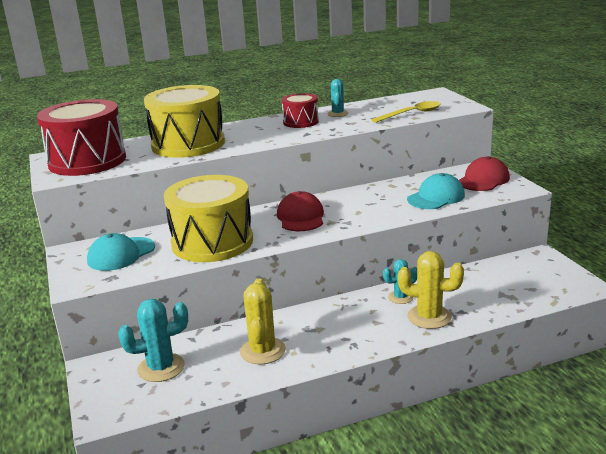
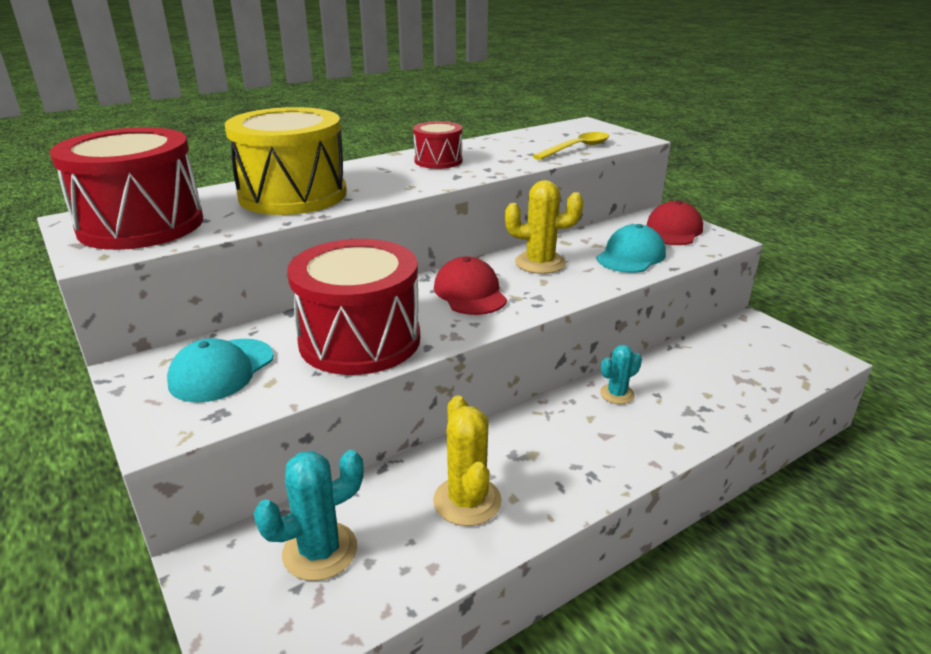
camera: 15 degrees left, 5 degrees up
(212, 242) = (360, 340): yellow drum -> red drum
(338, 114) = (481, 149): turquoise cactus -> none
(429, 317) = (669, 421): yellow cactus -> yellow cactus (540, 263)

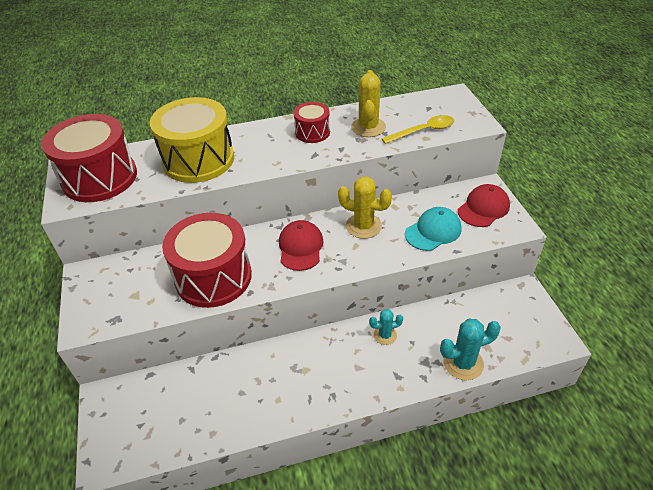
camera: 20 degrees right, 15 degrees up
(221, 370) = (128, 285): turquoise cap -> none
(320, 551) = (160, 405): turquoise cactus -> turquoise cactus (463, 363)
(467, 501) = (251, 394): yellow cactus -> yellow cactus (368, 127)

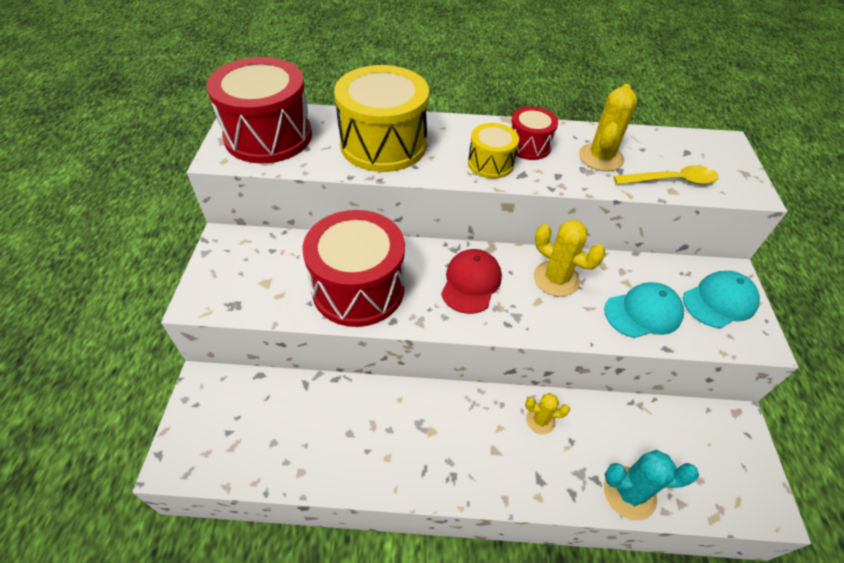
camera: 15 degrees right, 5 degrees up
(288, 153) = (490, 163): none -> yellow drum
(385, 335) = (540, 420): turquoise cactus -> yellow cactus
(483, 208) = (719, 301): red cap -> turquoise cap

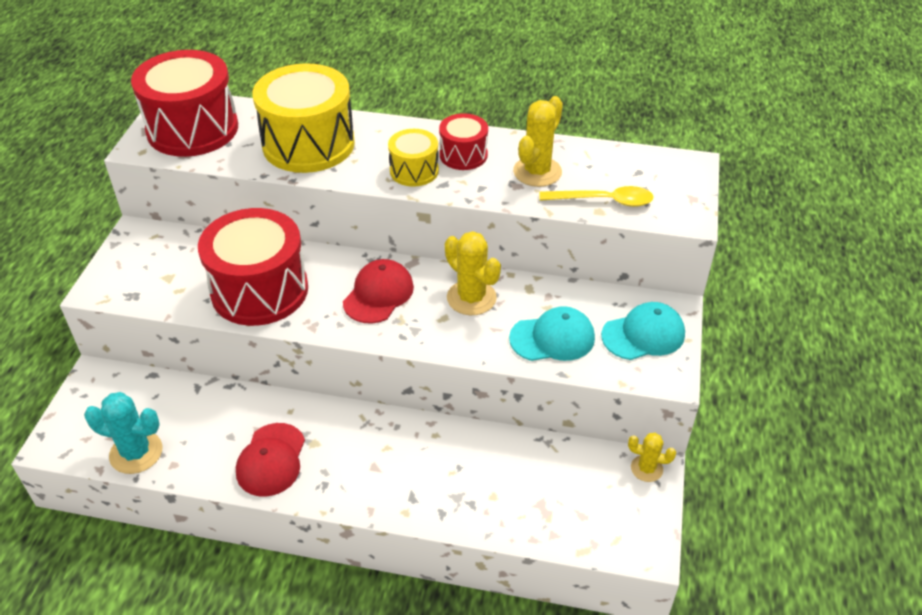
camera: 10 degrees right, 5 degrees down
(395, 455) = (271, 460): none -> red cap
(540, 420) = (432, 445): yellow cactus -> yellow cactus (646, 468)
(629, 493) = (502, 519): turquoise cactus -> turquoise cactus (136, 452)

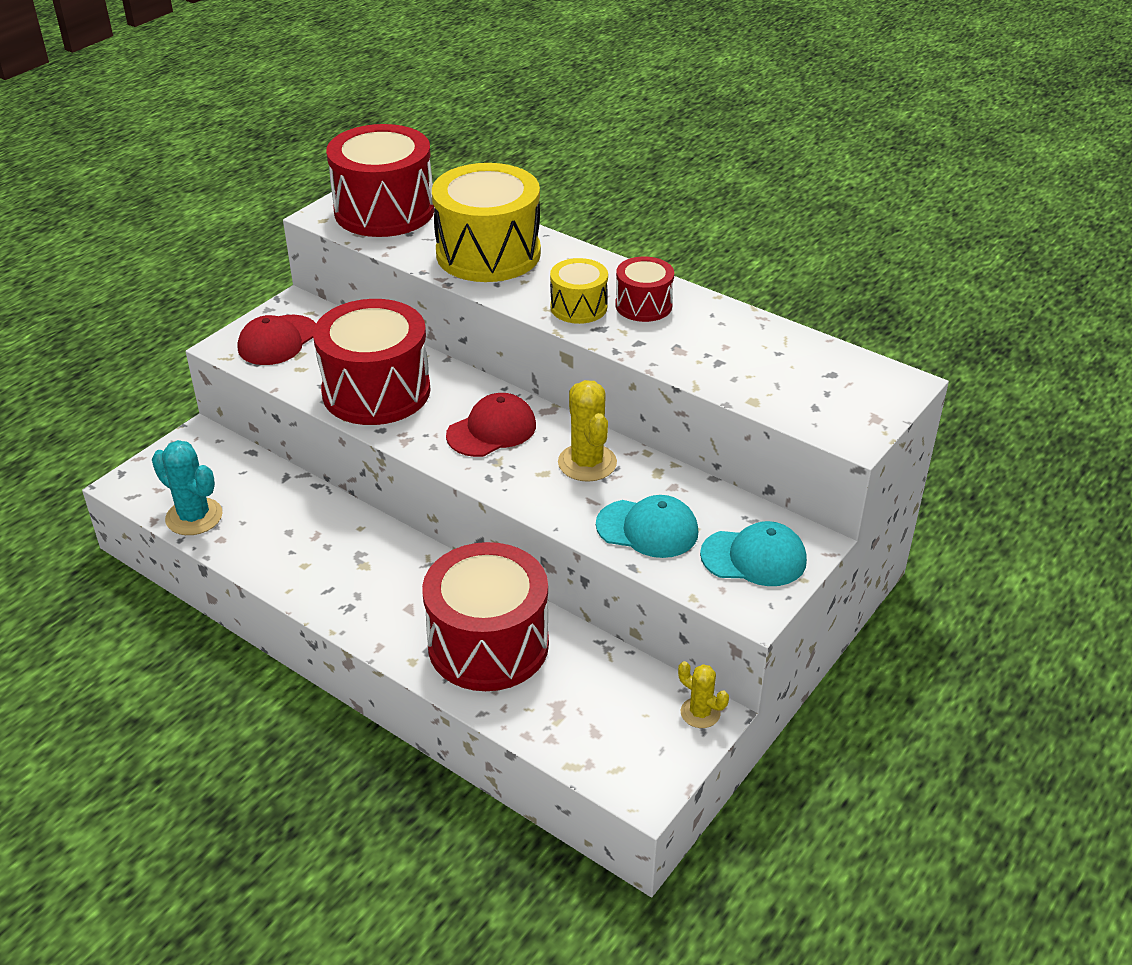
camera: 25 degrees right, 5 degrees down
(271, 460) = (313, 566): red cap -> red cap (278, 340)
(457, 474) = (488, 644): none -> red drum
(537, 172) = (713, 343): yellow cactus -> none
(603, 201) = (766, 392): yellow spoon -> none

